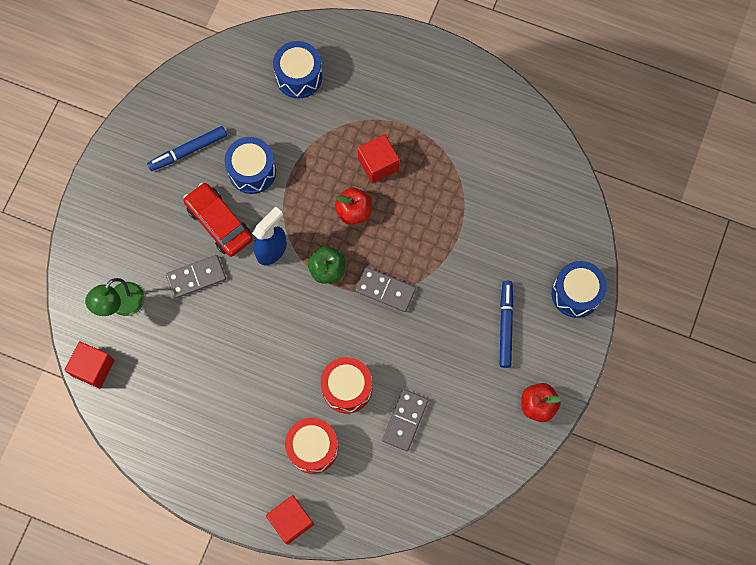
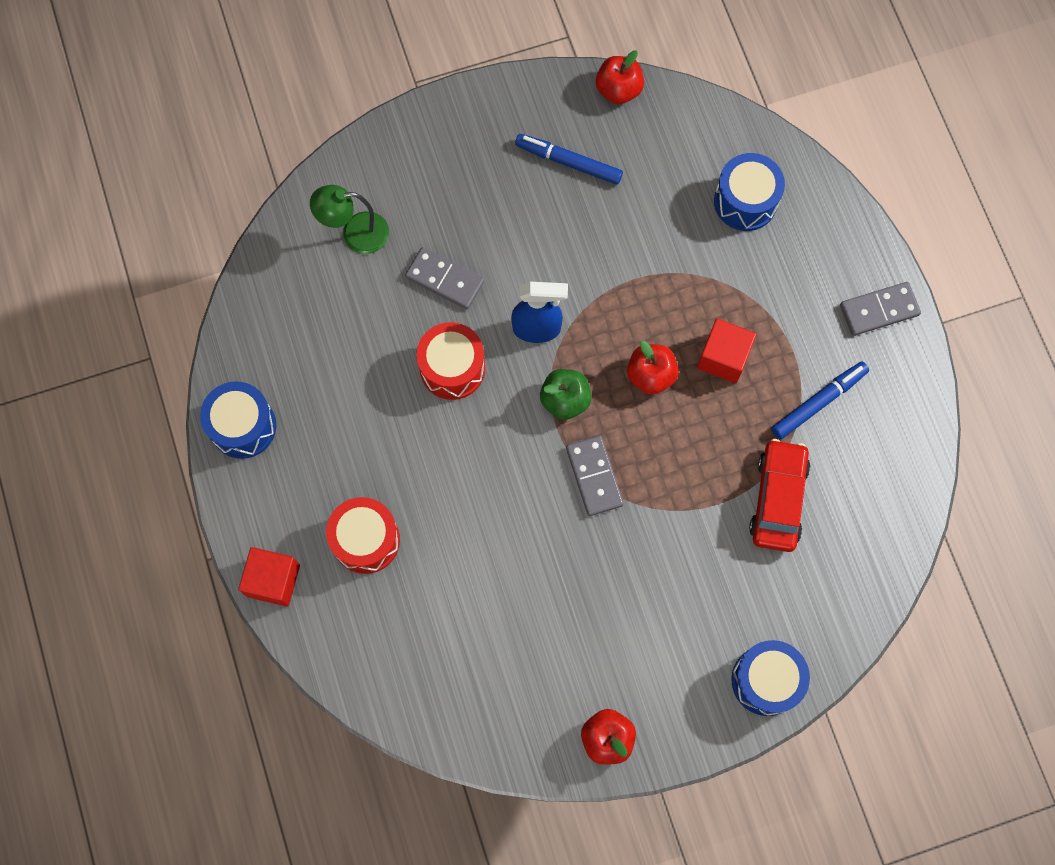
camera: 50 degrees right, 0 degrees up
(93, 368) = (270, 261): red cube -> none
(170, 88) = (618, 90): none -> red apple
(219, 223) = (520, 254): red car -> red car (778, 499)
(252, 171) = (603, 240): blue drum -> blue drum (243, 426)
(347, 388) = (456, 523): red drum -> red drum (452, 368)
(405, 420) = (472, 610): grey domino -> grey domino (879, 310)
(505, 325) = (664, 633): blue marker -> blue marker (818, 402)

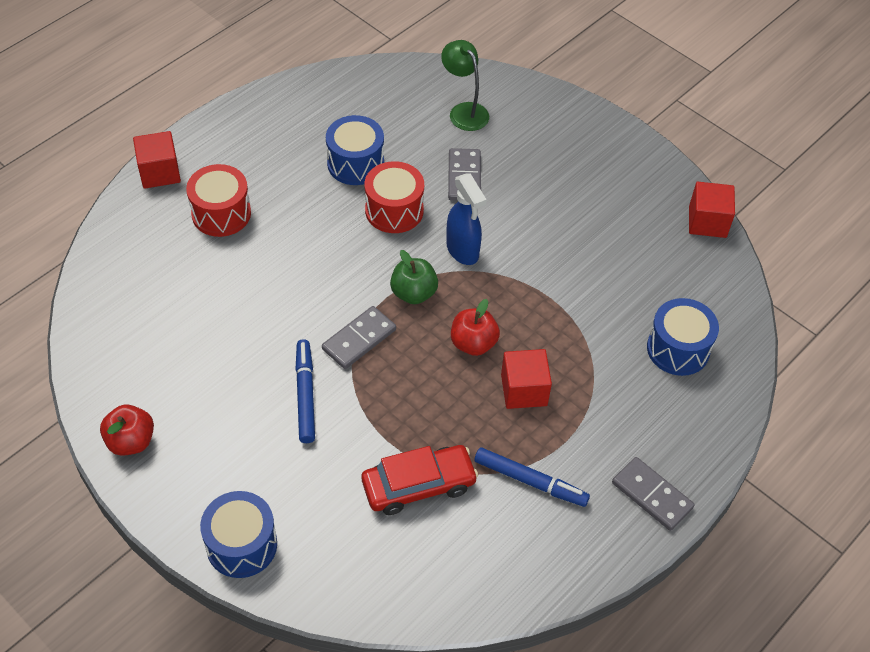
camera: 60 degrees right, 20 degrees down
(243, 426) = (271, 109): blue drum -> blue drum (355, 163)
(568, 162) = (619, 214): blue marker -> blue marker (305, 395)
(618, 90) = (707, 222): red apple -> red cube

